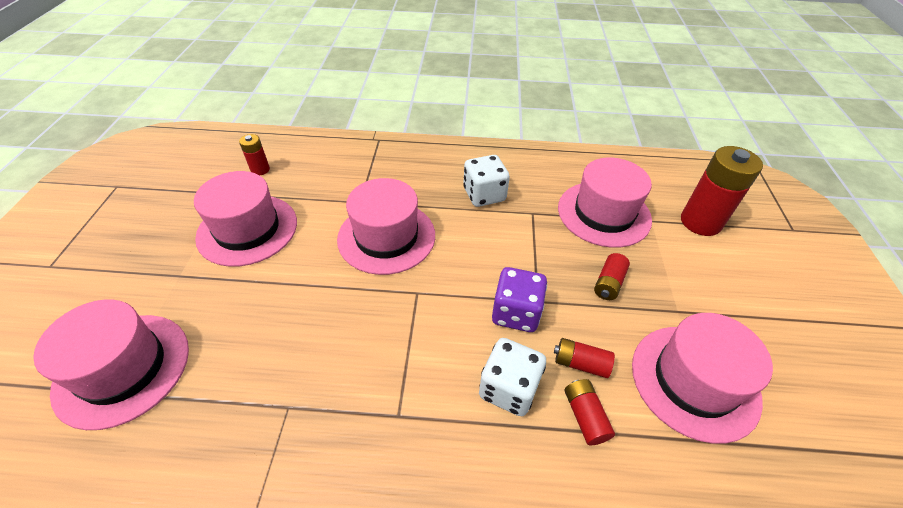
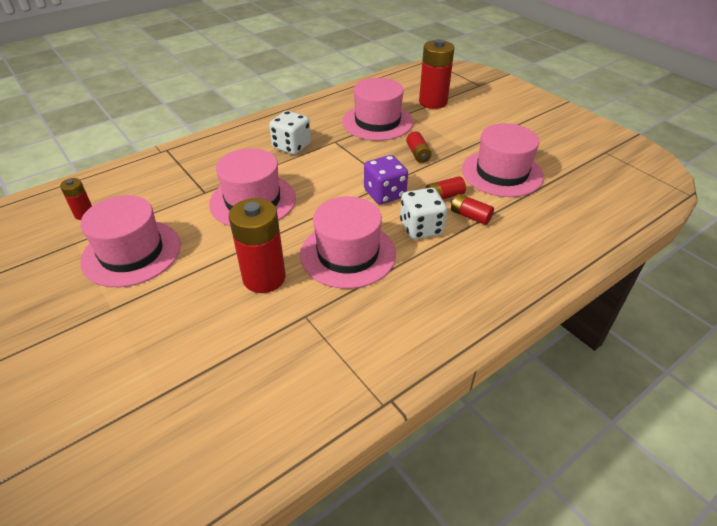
camera: 40 degrees left, 5 degrees down
(123, 368) = (148, 379): pink hat -> pink hat (348, 254)
(304, 332) = (264, 278): none -> red battery

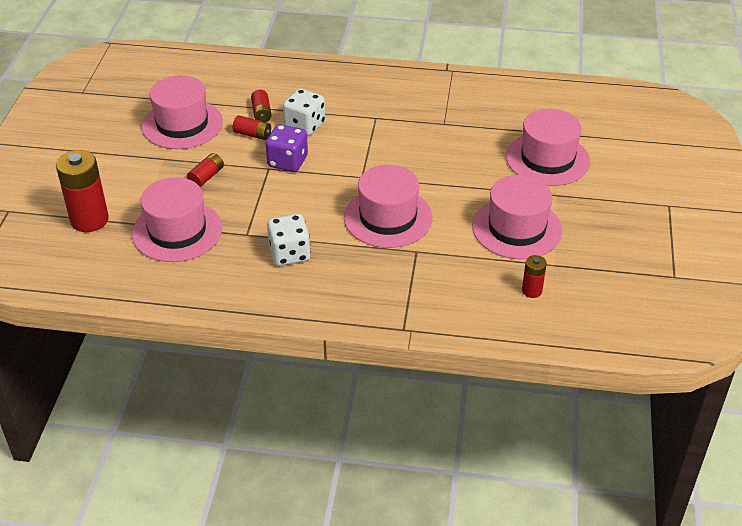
camera: 135 degrees left, 0 degrees up
(264, 278) = (444, 156): red battery -> none
(348, 254) = (374, 139): pink hat -> pink hat (547, 159)

